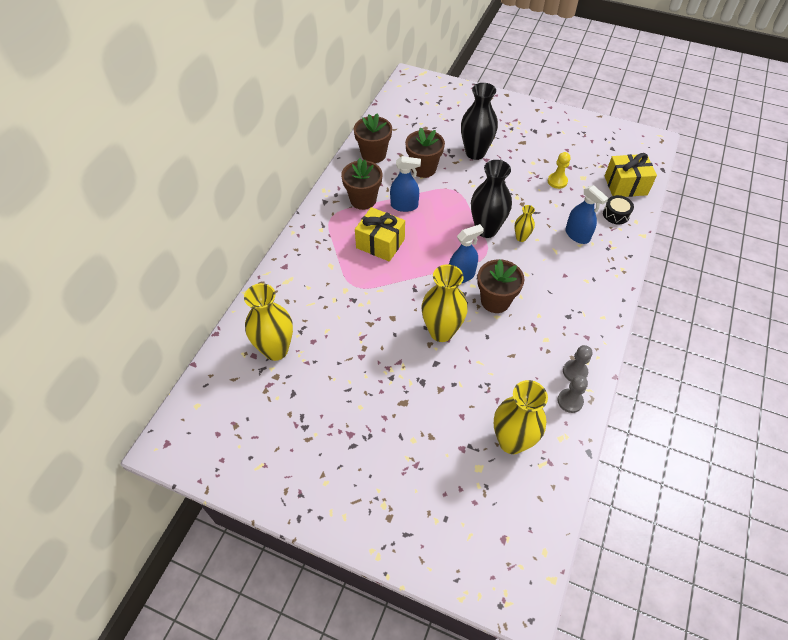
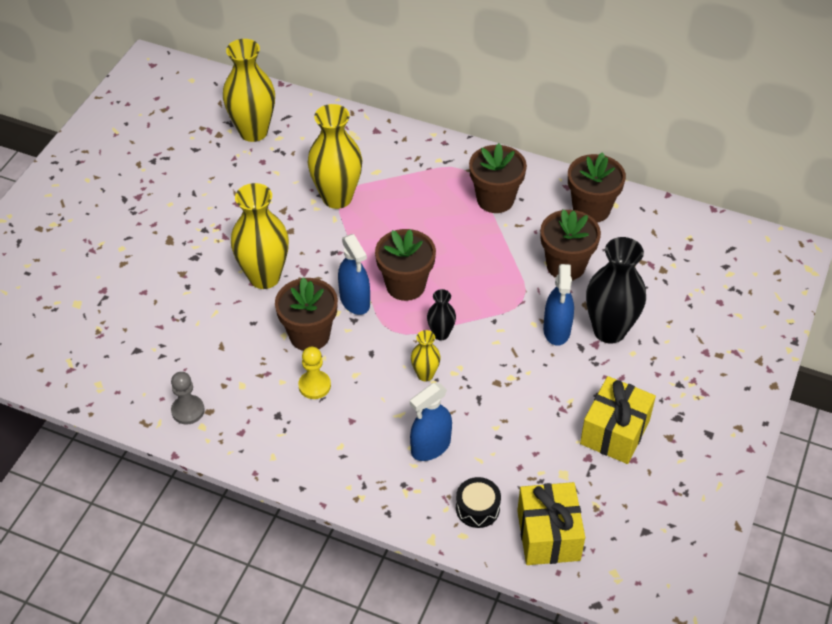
camera: 90 degrees right, 5 degrees down
(380, 243) = (413, 218): yellow gift -> yellow gift (615, 432)
(404, 205) = (486, 243): blue spray bottle -> blue spray bottle (556, 330)
(445, 248) = (405, 285): none -> brown flower pot
(486, 229) = (441, 334): black vase -> black vase, size x0.49
(512, 441) = (103, 336): yellow vase -> yellow vase (337, 198)
(557, 181) = (551, 435): yellow pawn -> yellow pawn (314, 386)
(570, 401) = (146, 399): grey pawn -> none

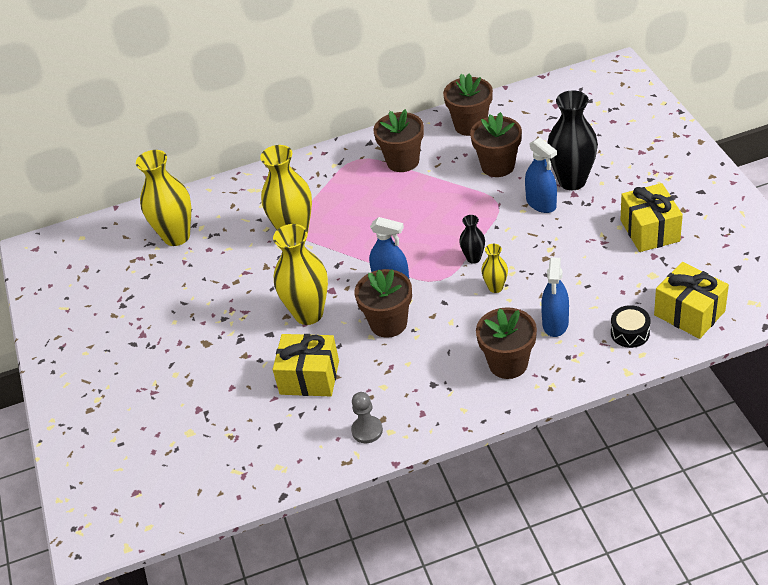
camera: 35 degrees left, 5 degrees down
(202, 331) = (309, 377): none -> yellow gift
(314, 386) = (433, 348): yellow pawn -> none
(405, 285) = (412, 249): brown flower pot -> brown flower pot (508, 363)

